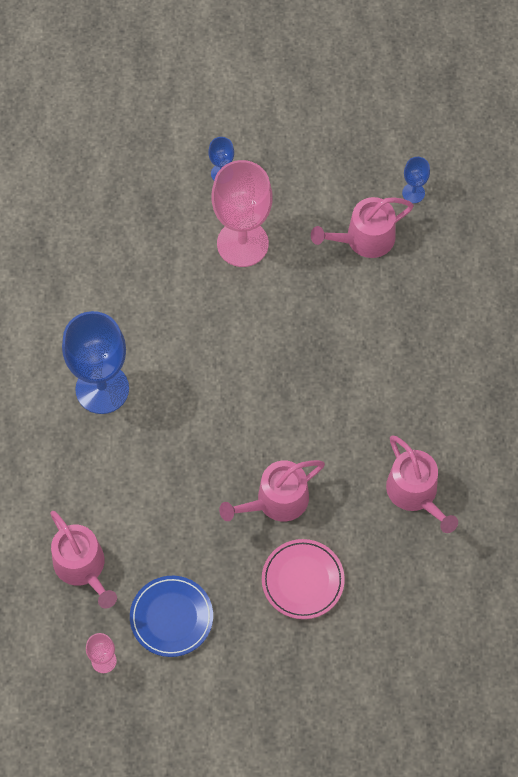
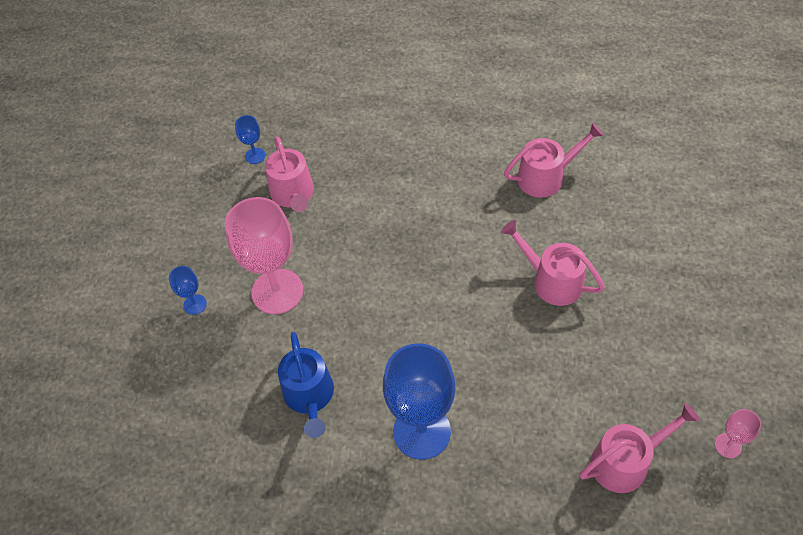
camera: 80 degrees left, 10 degrees down
(131, 289) = (309, 396): none -> blue watering can
(171, 617) = (675, 378): blue plate -> none
(276, 501) = (552, 281): pink watering can -> pink watering can turned 150 degrees clockwise
(302, 580) = (631, 265): pink plate -> none

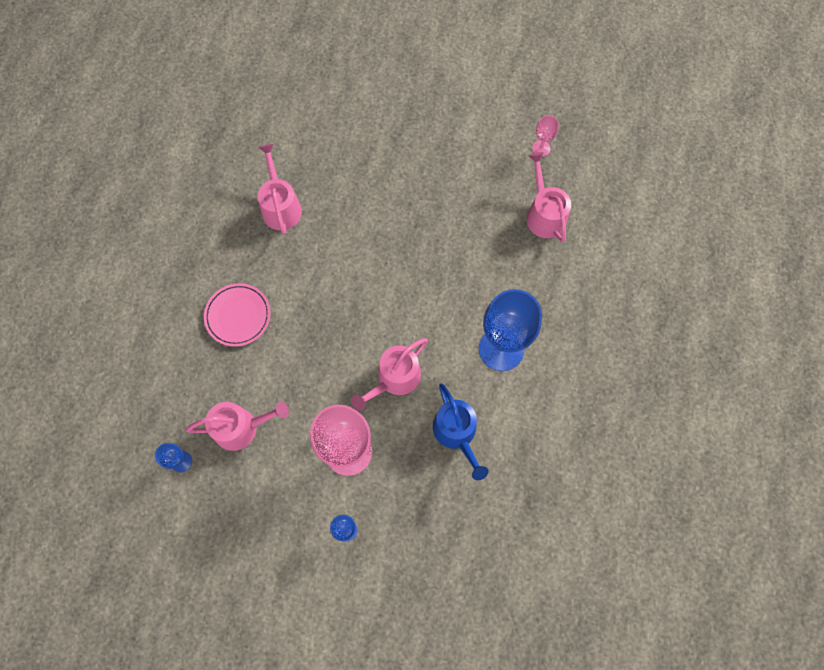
camera: 85 degrees left, 15 degrees up
(309, 396) = (456, 433): blue watering can -> blue watering can turned 75 degrees clockwise
(410, 167) = (238, 316): none -> pink plate
(552, 281) = (386, 226): pink watering can -> pink watering can (395, 379)

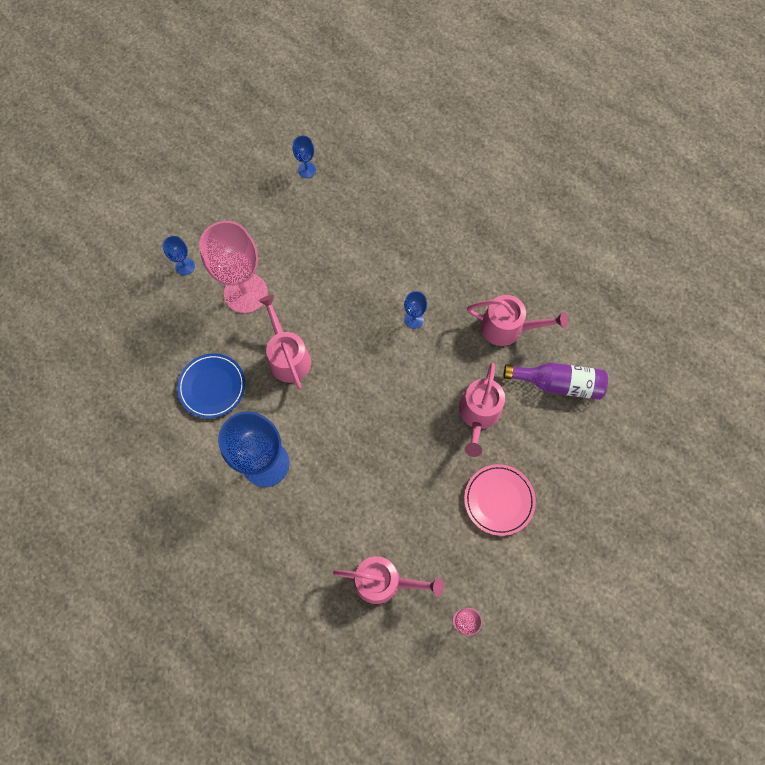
camera: 115 degrees right, 0 degrees up
(238, 316) = (412, 253): pink plate -> pink plate (499, 500)
(241, 427) = (311, 221): pink watering can -> pink watering can (478, 414)
(307, 286) = (414, 319): none -> blue goblet
(315, 150) = (558, 383): none -> purple bottle
(456, 433) = (212, 387): blue watering can -> blue plate

